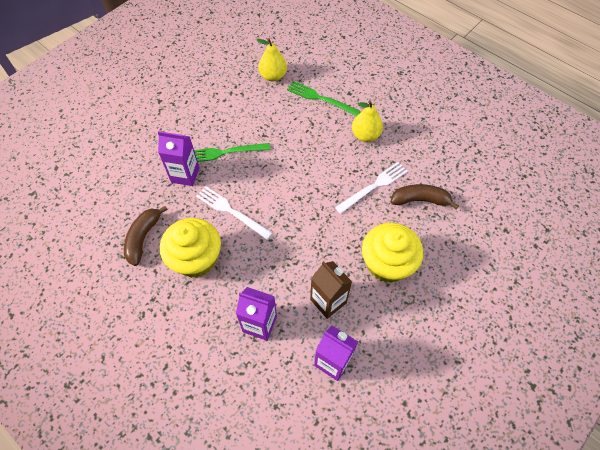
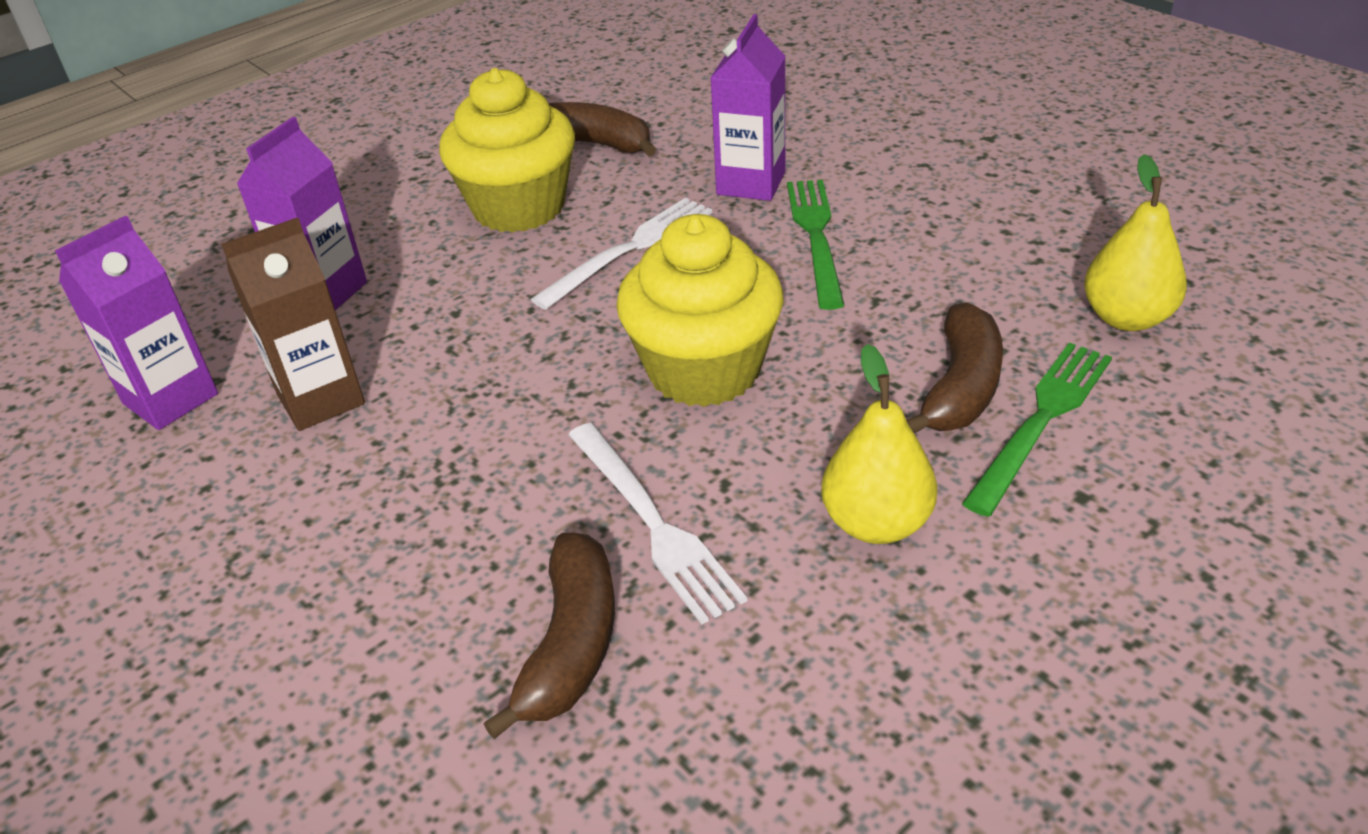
camera: 100 degrees right, 20 degrees down
(308, 115) = (960, 388): none -> brown banana
(387, 264) = (370, 525): yellow cupcake -> yellow cupcake (704, 370)

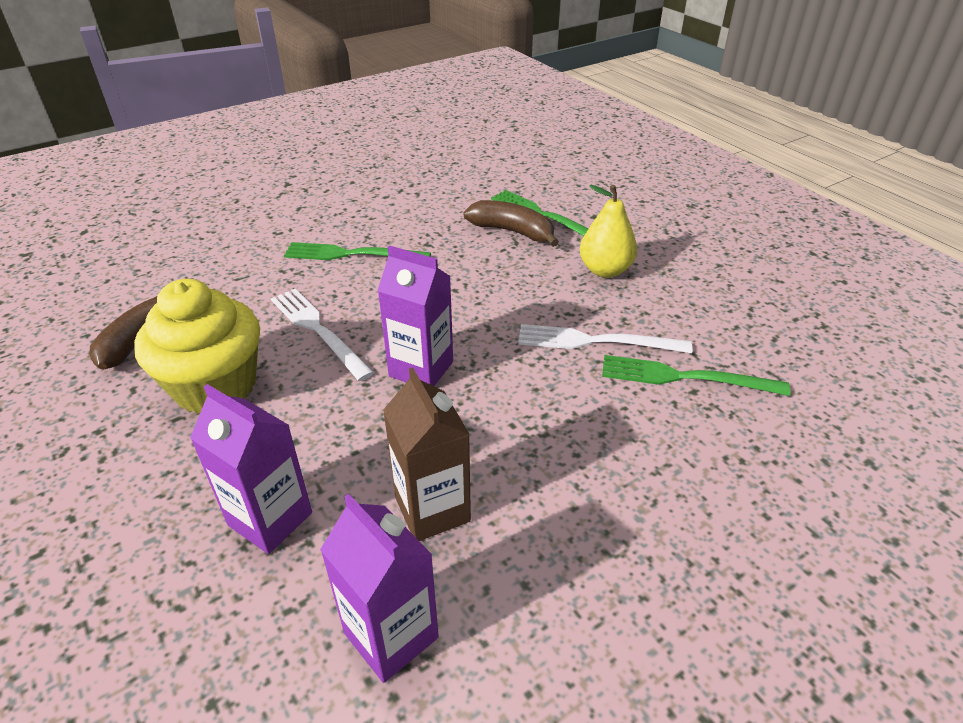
camera: 85 degrees left, 0 degrees up
(571, 645) = (685, 377): brown banana -> green fork
(652, 523) = (596, 341): white fork -> white fork turned 150 degrees counterclockwise
(704, 370) = (468, 310): yellow cupcake -> none
(751, 183) = (270, 270): purple carton -> purple carton (421, 369)
(1126, 318) = (476, 181): yellow pear -> none

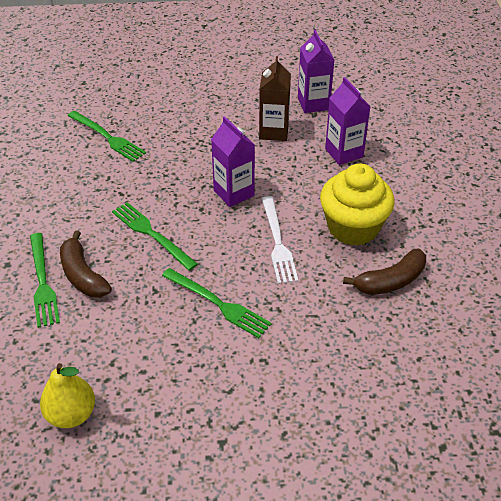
camera: 150 degrees left, 5 degrees up
(481, 286) = (152, 234): none -> green fork
(596, 341) = (126, 171): white fork -> none
(605, 270) = (63, 213): yellow pear -> yellow pear (71, 414)

